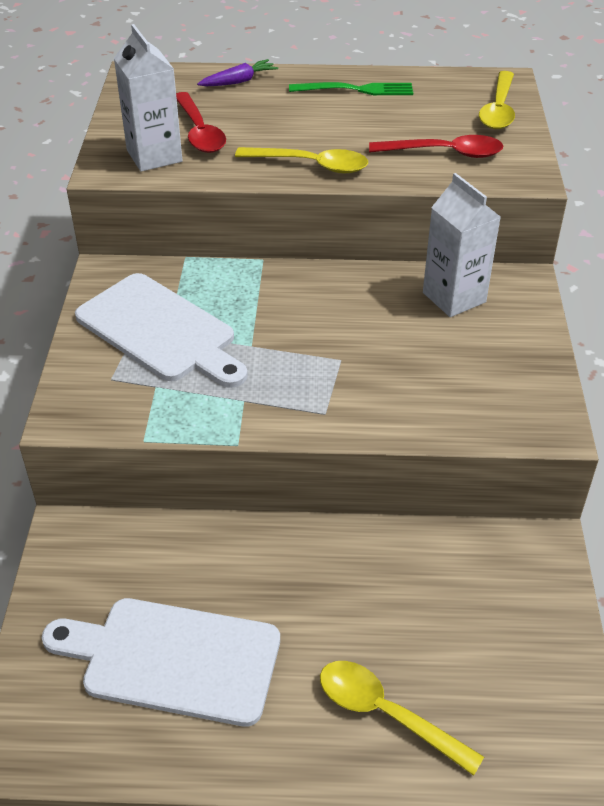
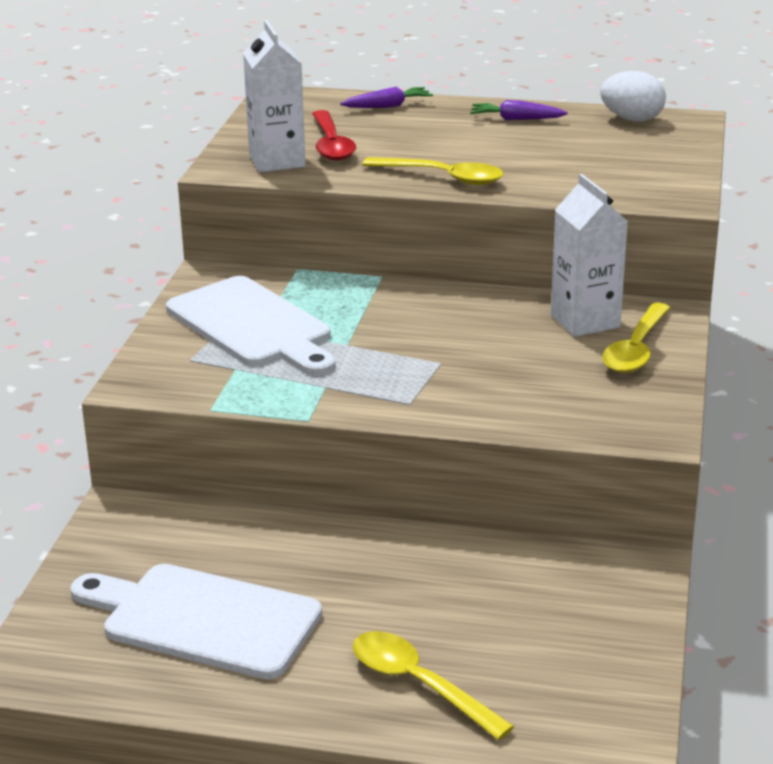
camera: 10 degrees right, 15 degrees down
(357, 90) = (516, 119): green fork -> purple carrot
(444, 153) = (594, 175): red spoon -> none
(457, 83) = (632, 119): none -> white egg
(498, 109) = (670, 143): yellow spoon -> yellow spoon (636, 349)

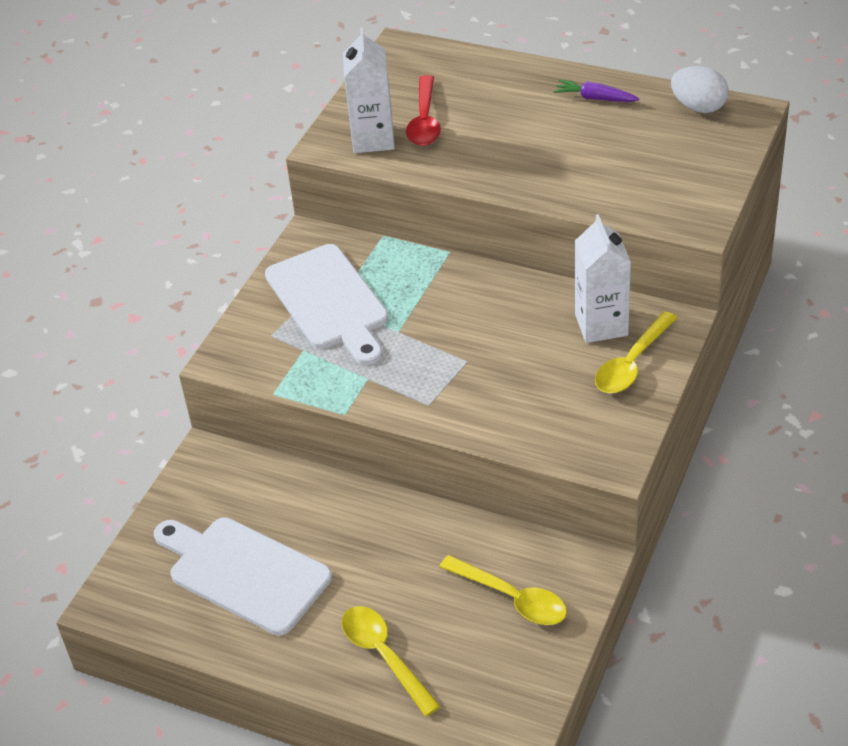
camera: 15 degrees right, 15 degrees up
(387, 106) = (488, 70): purple carrot -> none
(442, 177) = (505, 174): yellow spoon -> yellow spoon (511, 598)

